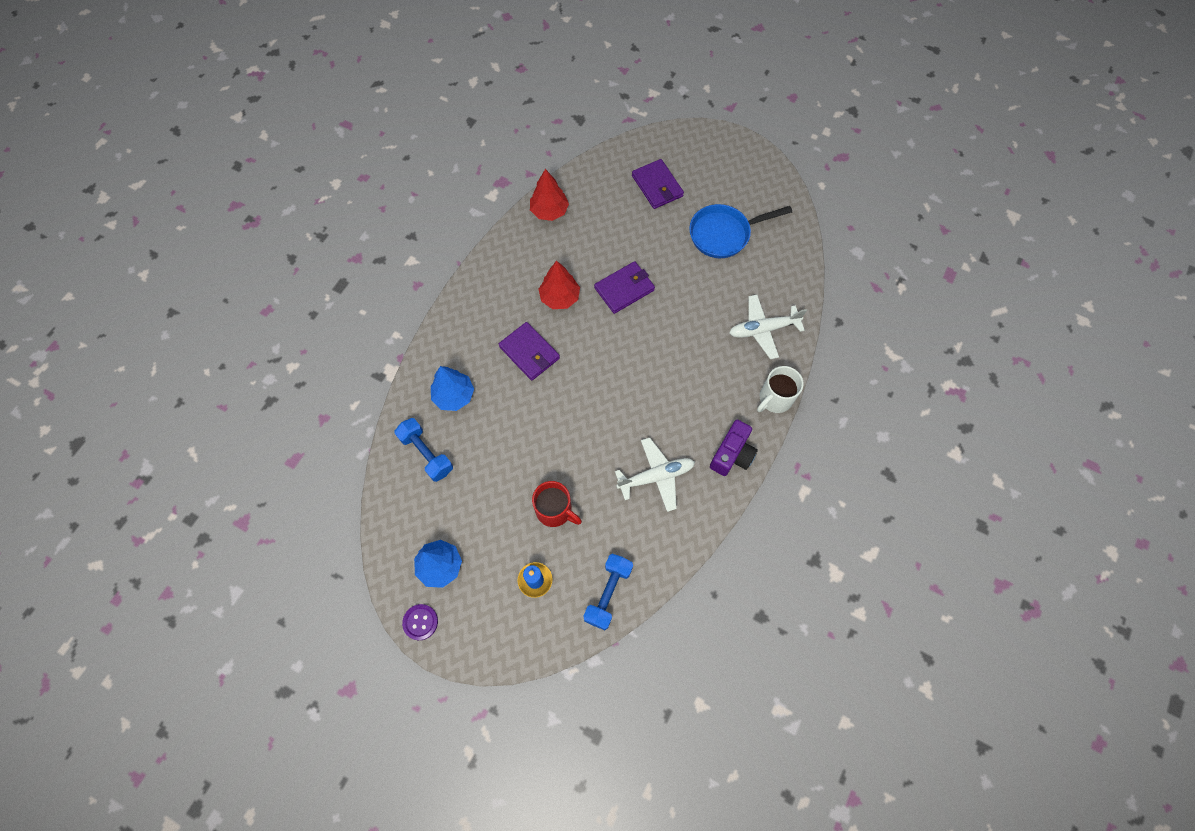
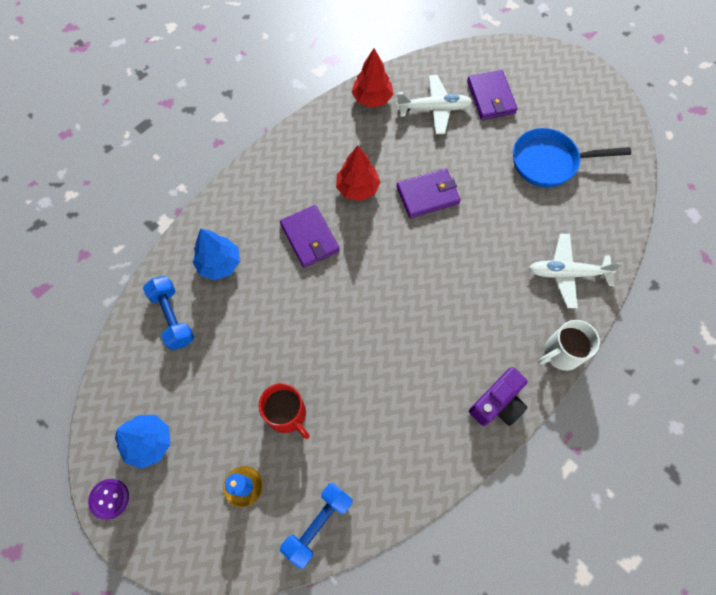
camera: 15 degrees right, 0 degrees up
(656, 476) = (407, 406): white plane -> white plane (434, 109)

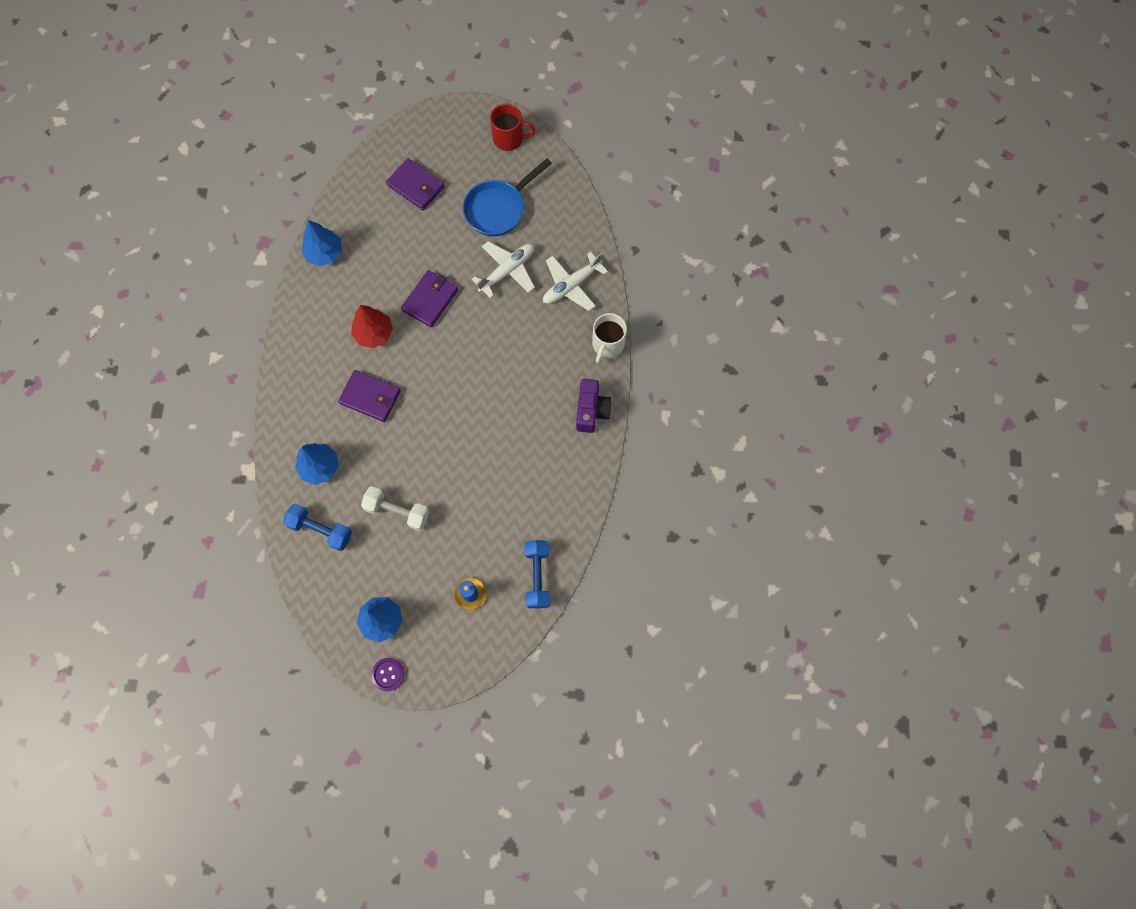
camera: 40 degrees left, 5 degrees up
(247, 354) = (397, 511): none -> white dumbbell
(287, 414) = (460, 527): red mug -> red mug (509, 138)
(372, 98) = (324, 253): red tree -> blue tree
(434, 109) = (380, 227): white plane -> white plane (507, 271)

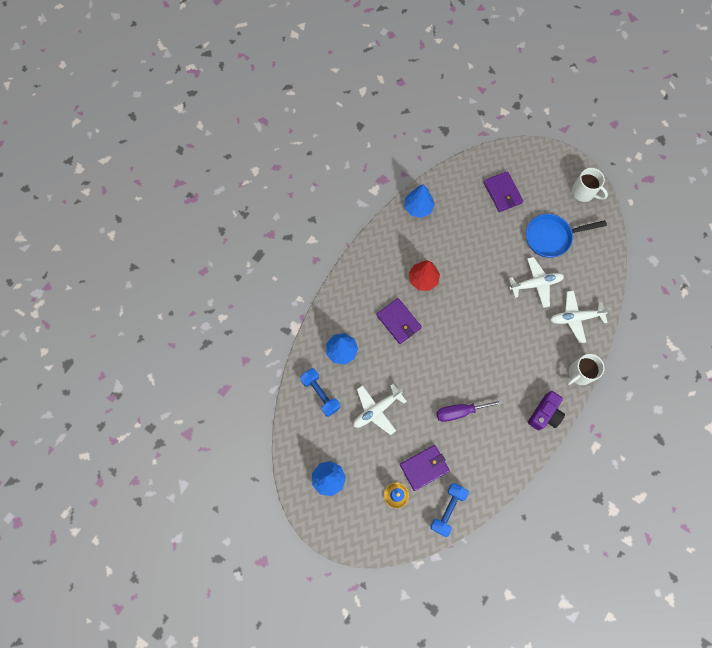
camera: 30 degrees right, 0 degrees up
(388, 674) = (314, 518): purple button -> none
(397, 511) = (376, 410): white dumbbell -> white plane
(430, 300) = (472, 276): purple wallet -> purple wallet (424, 467)
(495, 460) = (460, 411): none -> purple screwdriver
(509, 138) = (584, 192): red mug -> white mug

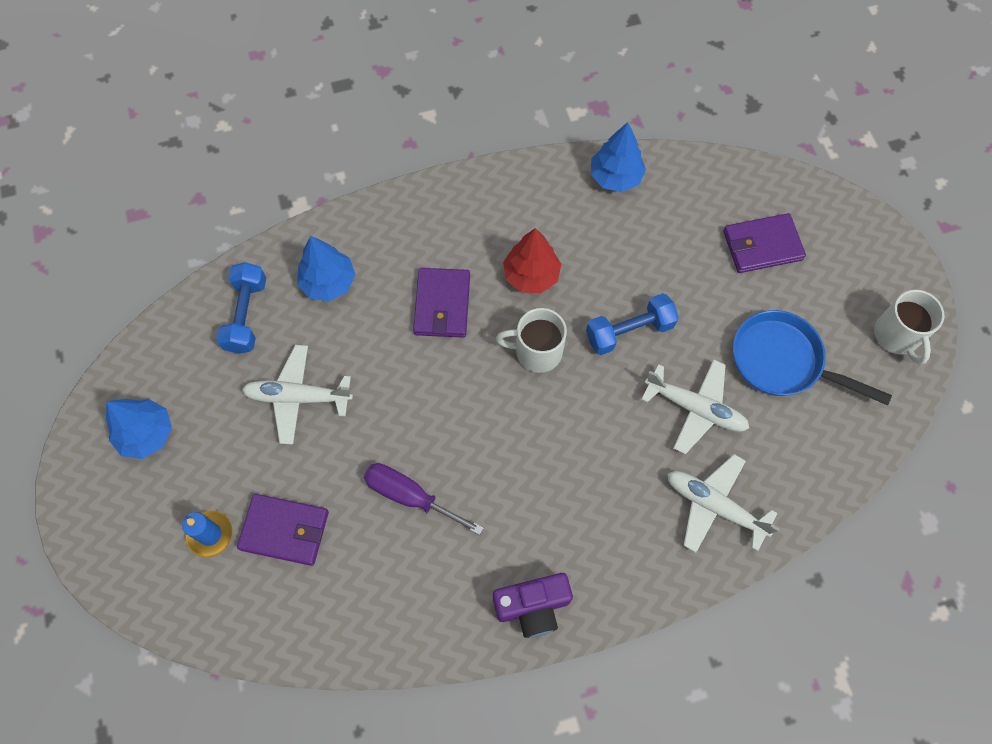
camera: 40 degrees right, 5 degrees down
(448, 509) = (259, 619): blue dumbbell -> blue dumbbell (629, 331)
(502, 193) = (762, 245): purple wallet -> purple wallet turned 60 degrees clockwise
(580, 373) = (644, 593): white mug -> white mug (537, 351)

